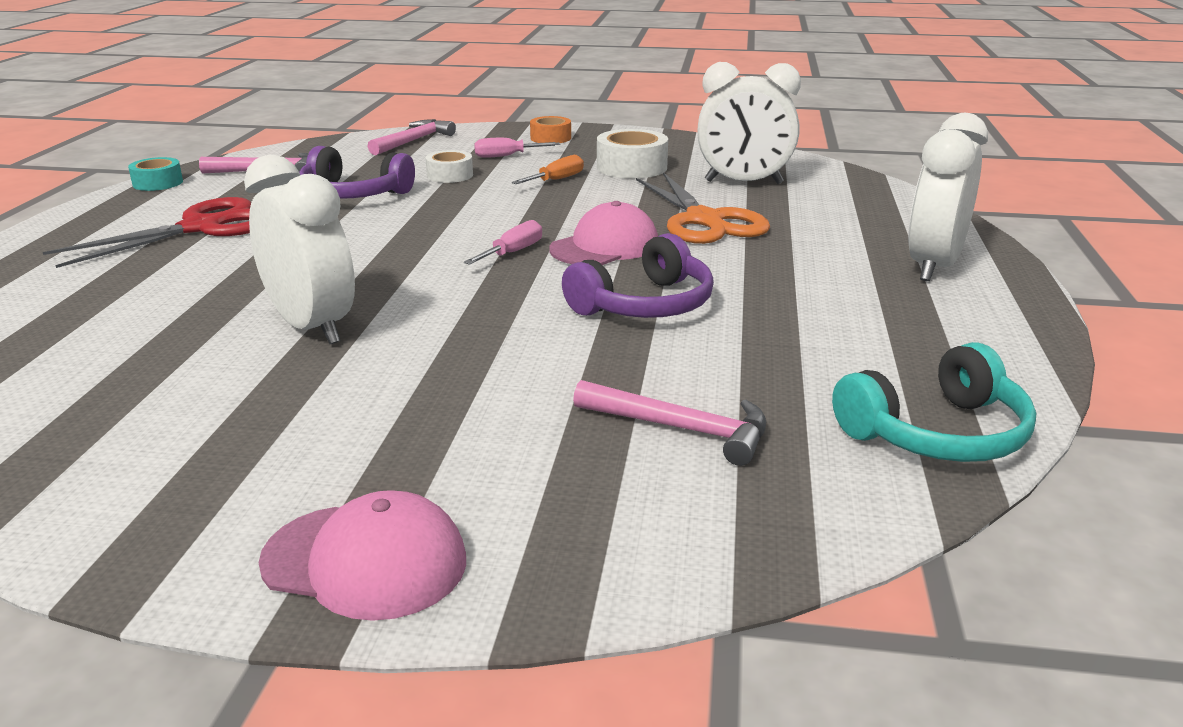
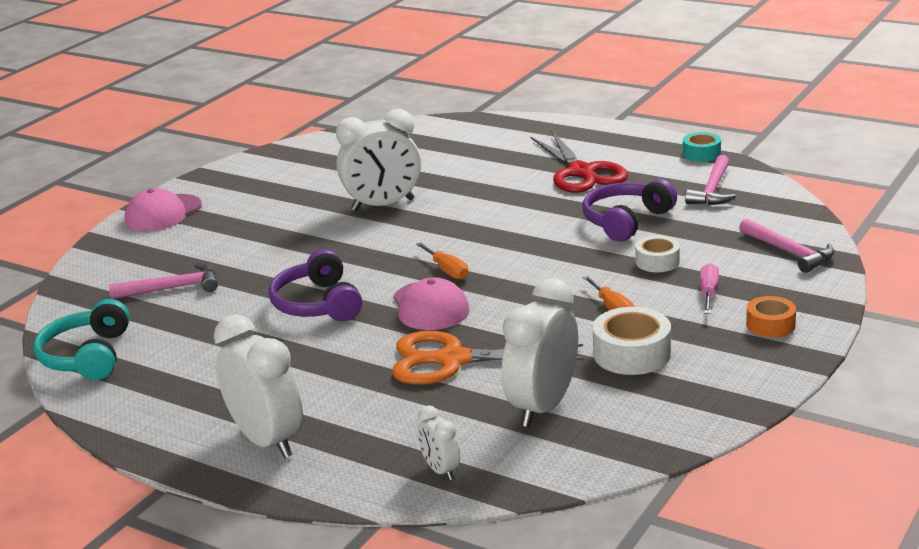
camera: 115 degrees right, 0 degrees up
(513, 252) = (447, 271): pink screwdriver -> orange screwdriver
(681, 429) = (172, 288): pink hammer -> pink hammer turned 150 degrees counterclockwise
(873, 199) = (440, 470): none -> white clock

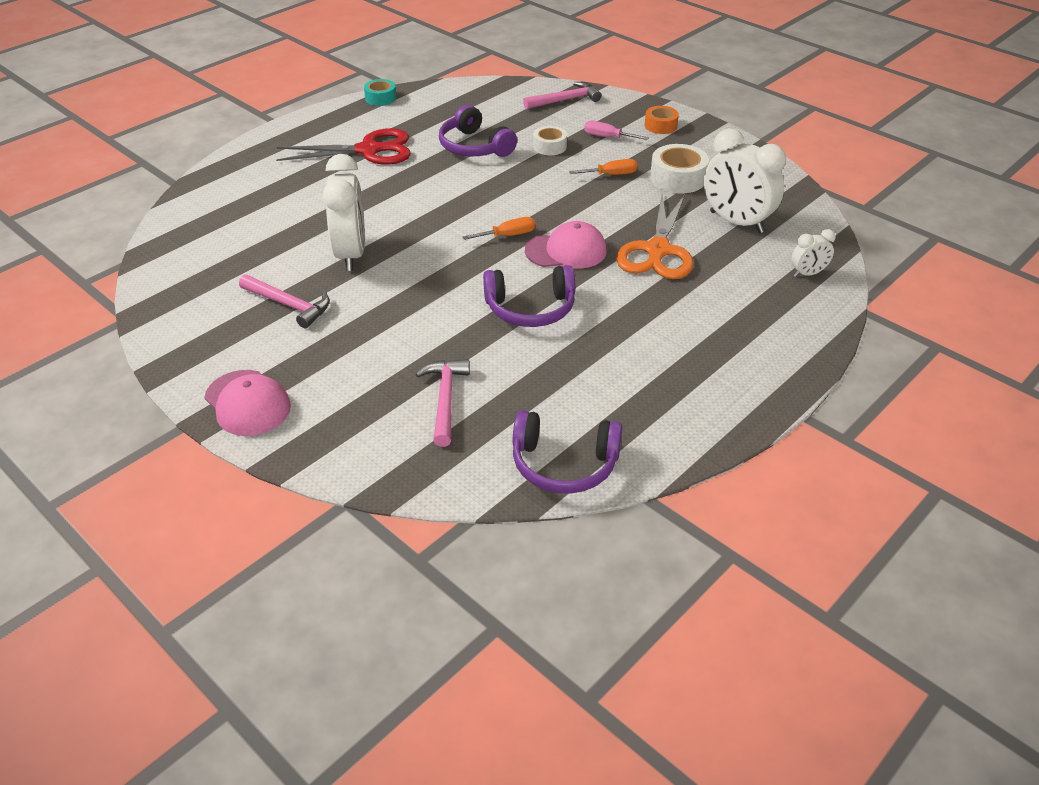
camera: 80 degrees left, 15 degrees up
(87, 356) = (564, 464): turquoise headphones -> purple headphones
(267, 441) = (751, 352): white clock -> none
(713, 190) = (448, 106): pink hammer -> pink hammer (289, 305)

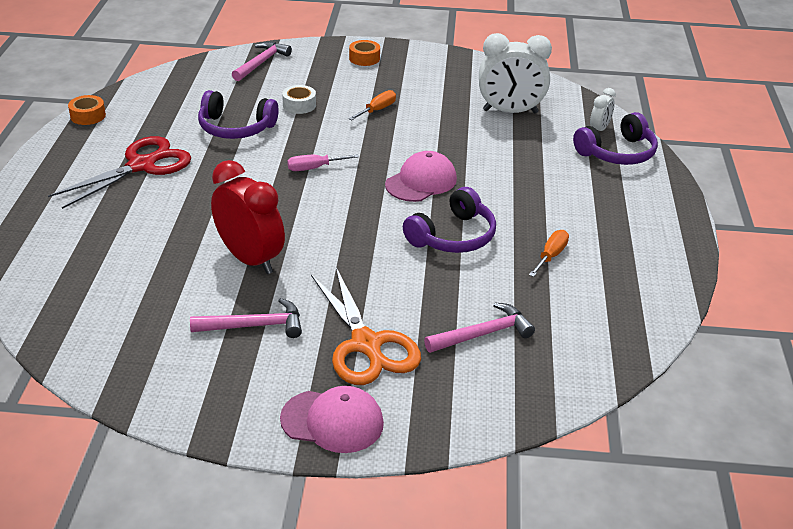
camera: 40 degrees left, 5 degrees down
(351, 254) = (250, 259): white clock -> red clock
(380, 98) = (88, 116): turquoise tape -> orange tape
(445, 400) = (483, 334): pink hammer -> pink hammer turned 105 degrees clockwise
(508, 235) = (361, 188): orange screwdriver -> orange screwdriver (551, 256)
(564, 464) = (621, 334): purple headphones -> purple headphones (617, 153)
(607, 137) = (335, 81): pink screwdriver -> pink screwdriver (314, 168)
(657, 251) = (485, 154): orange scissors -> orange scissors (366, 345)
(677, 178) = (429, 94): white tape -> none

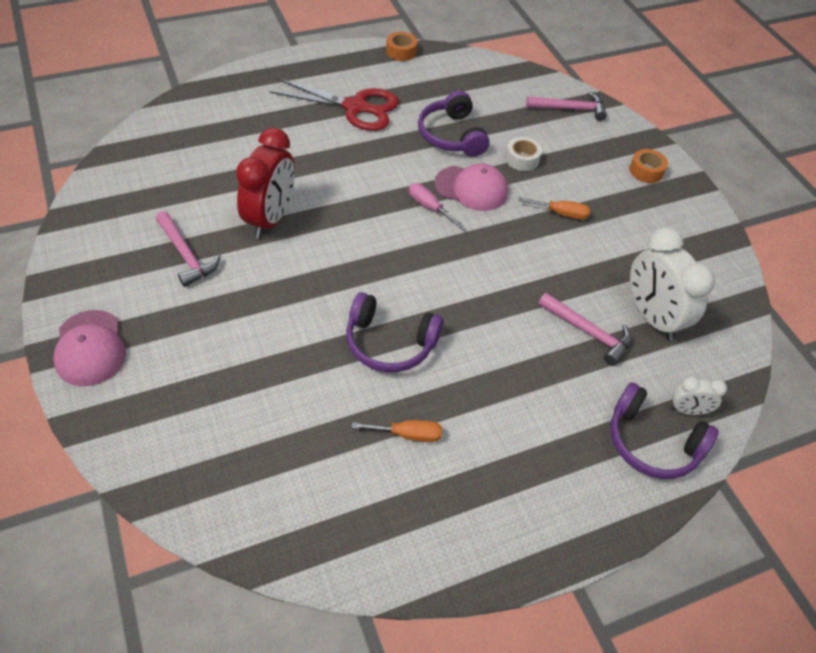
camera: 60 degrees right, 15 degrees up
(366, 345) = (195, 335): orange scissors -> none
(421, 182) = (463, 288): pink cap -> pink cap (471, 188)
(483, 334) = (251, 416): pink hammer -> pink hammer (588, 332)

